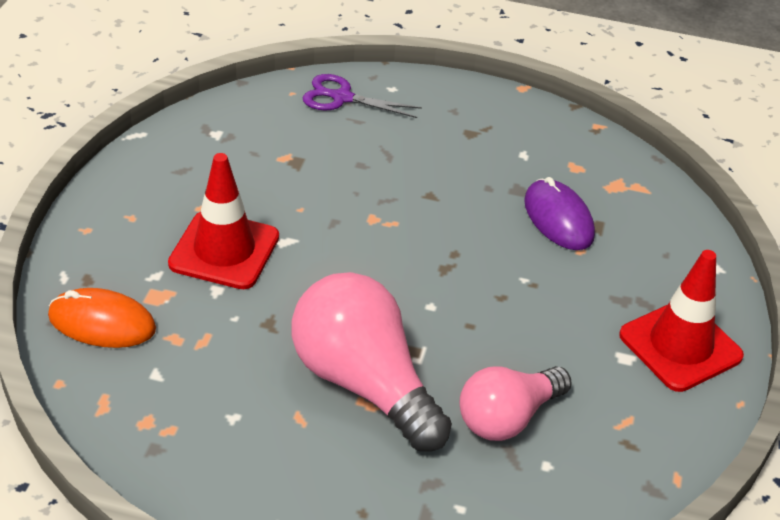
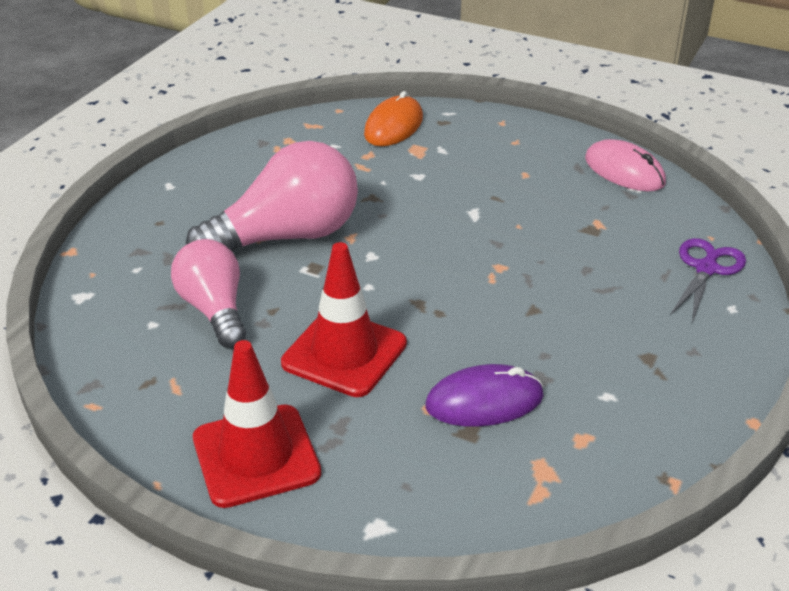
camera: 105 degrees right, 5 degrees down
(185, 139) = (624, 171): none -> pink mouse
(224, 250) = (466, 181): red traffic cone -> red traffic cone (344, 353)

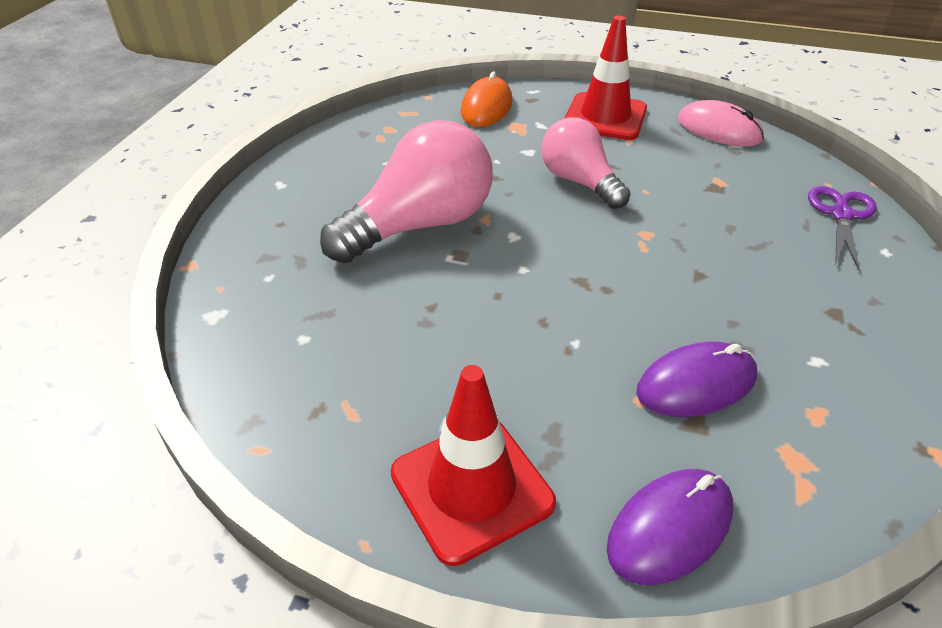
camera: 10 degrees left, 5 degrees up
(214, 310) = (368, 313): pink light bulb -> pink light bulb (579, 182)
(344, 353) = (526, 347): red traffic cone -> red traffic cone (605, 117)
(408, 506) = (670, 528): none -> purple mouse

